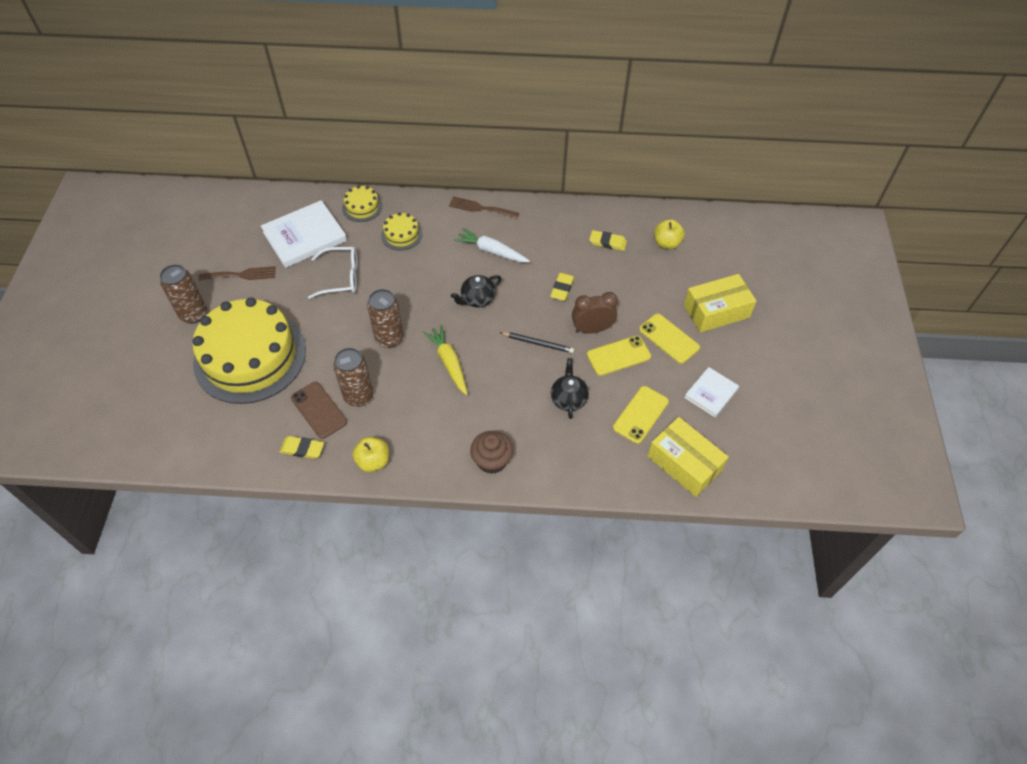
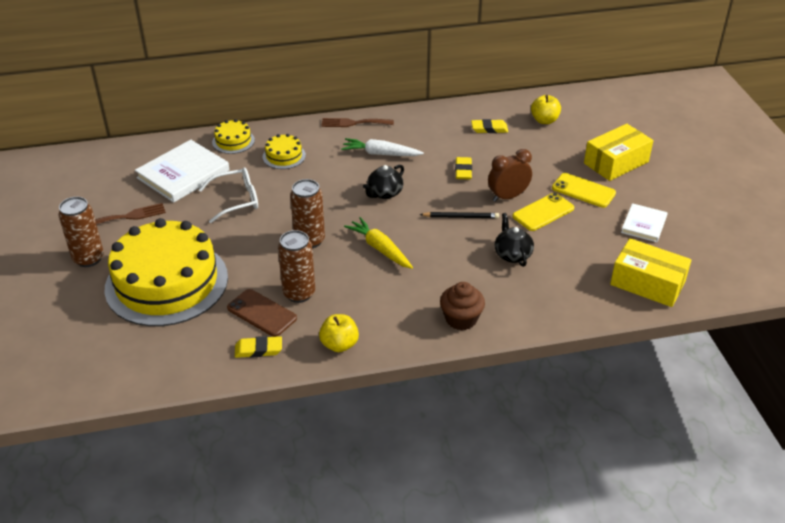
camera: 15 degrees left, 15 degrees down
(640, 414) = (587, 253): yellow phone -> none

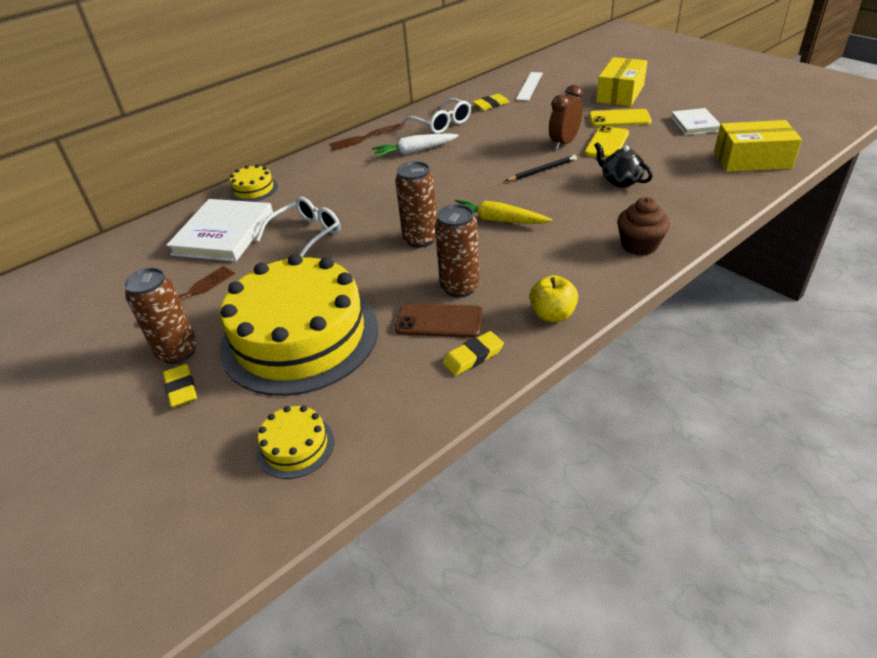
camera: 25 degrees left, 0 degrees up
(284, 156) = (320, 183): yellow cake -> yellow cake (296, 446)
(384, 193) = (452, 178): black teapot -> none
(429, 133) = (442, 124): none -> white glasses
(463, 171) = (503, 138): yellow eraser -> yellow eraser (181, 388)
(544, 120) = (529, 86): yellow apple -> white ruler

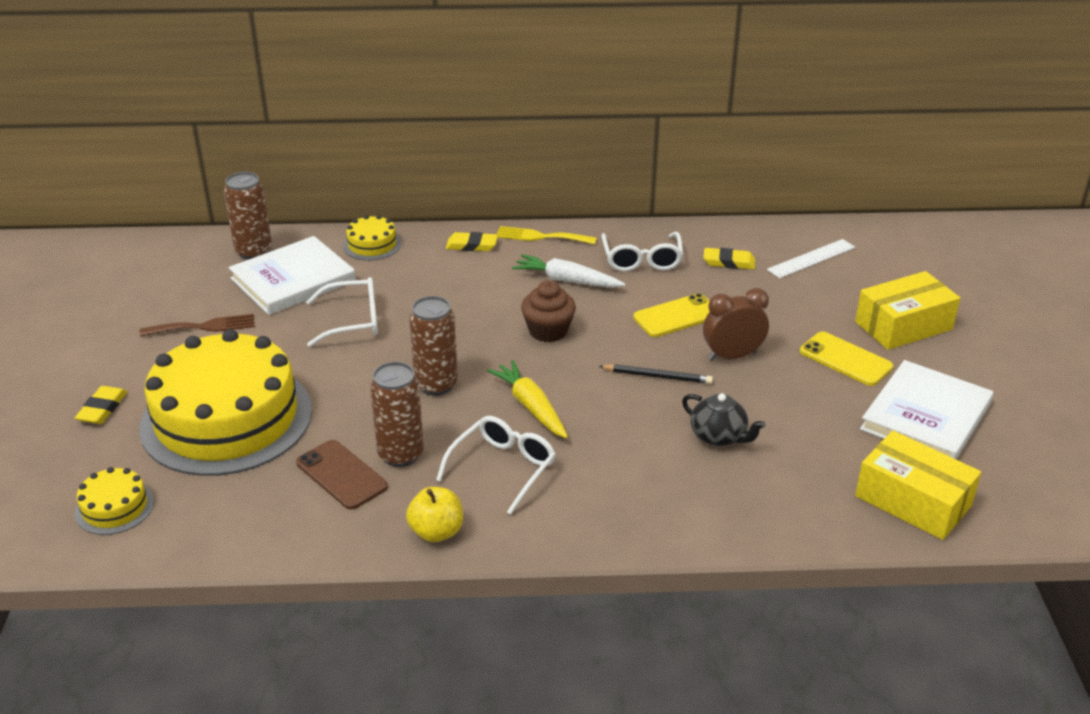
camera: 35 degrees right, 5 degrees down
(178, 352) = (135, 375): brown can -> brown can (254, 252)
(363, 138) = (541, 237): brown fork -> yellow fork
(473, 356) = (322, 524): yellow eraser -> yellow eraser (471, 245)
(534, 259) = (503, 468): none -> white glasses
(607, 143) = (779, 383): yellow phone -> yellow phone (677, 316)
(620, 181) = (719, 436): black teapot -> black teapot turned 135 degrees clockwise
(639, 245) = (621, 518): brown cupcake -> brown cupcake (548, 331)
(695, 124) = (925, 416): white book -> white book, size x1.75

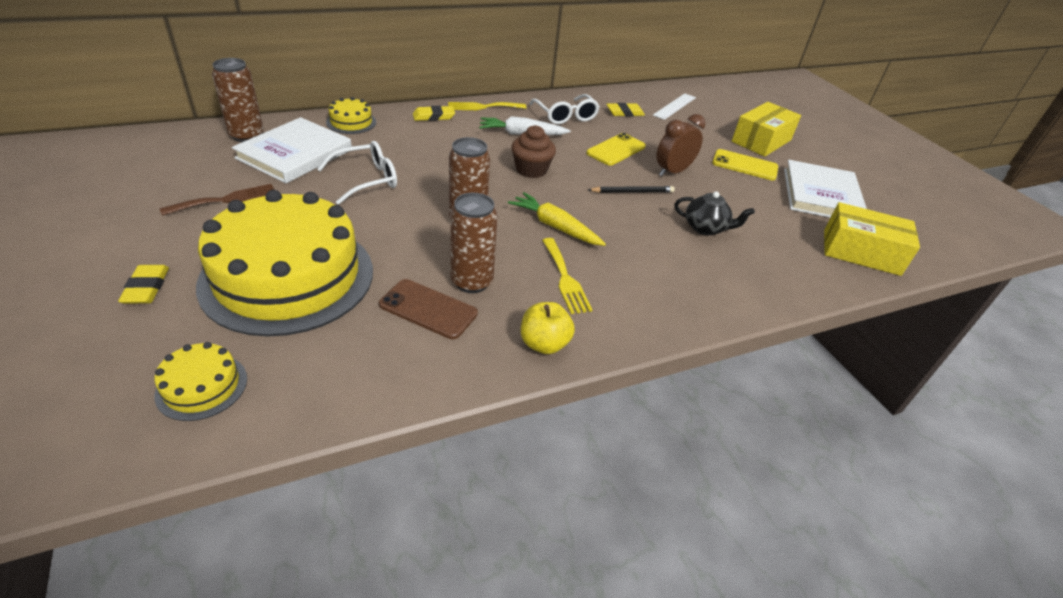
camera: 25 degrees left, 5 degrees up
(503, 468) = (565, 278): white glasses -> yellow fork

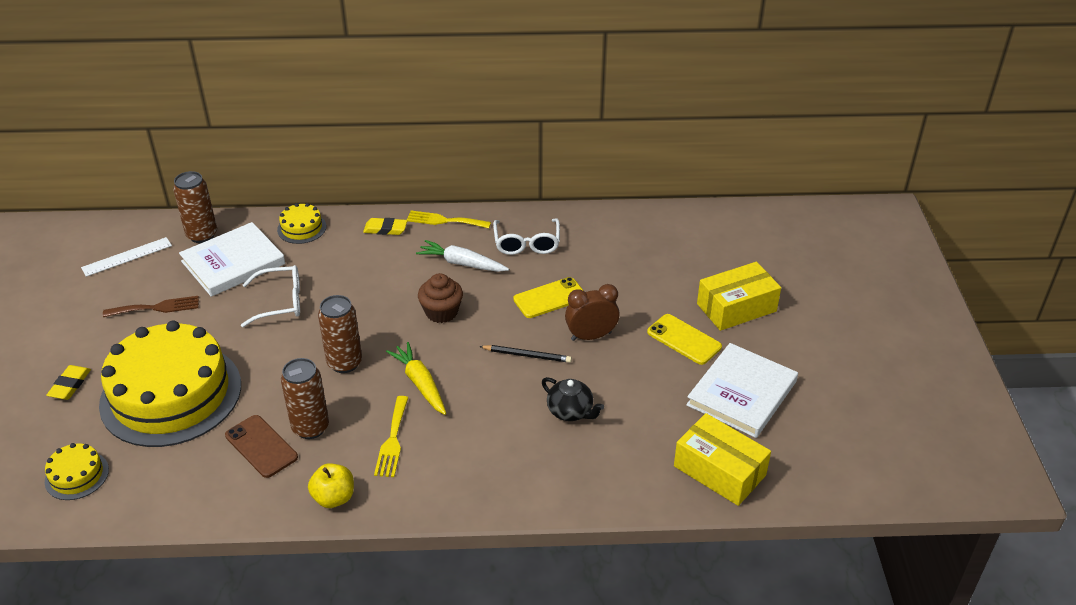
camera: 25 degrees right, 0 degrees up
(624, 113) = (599, 246): yellow eraser -> none
(674, 106) = (669, 242): white ruler -> white ruler (127, 256)

